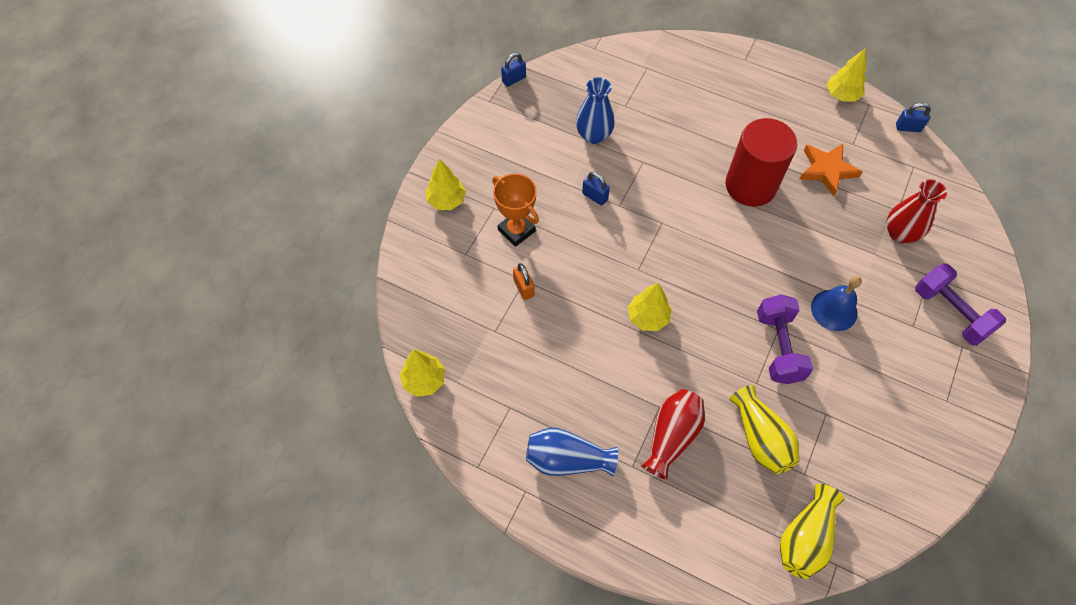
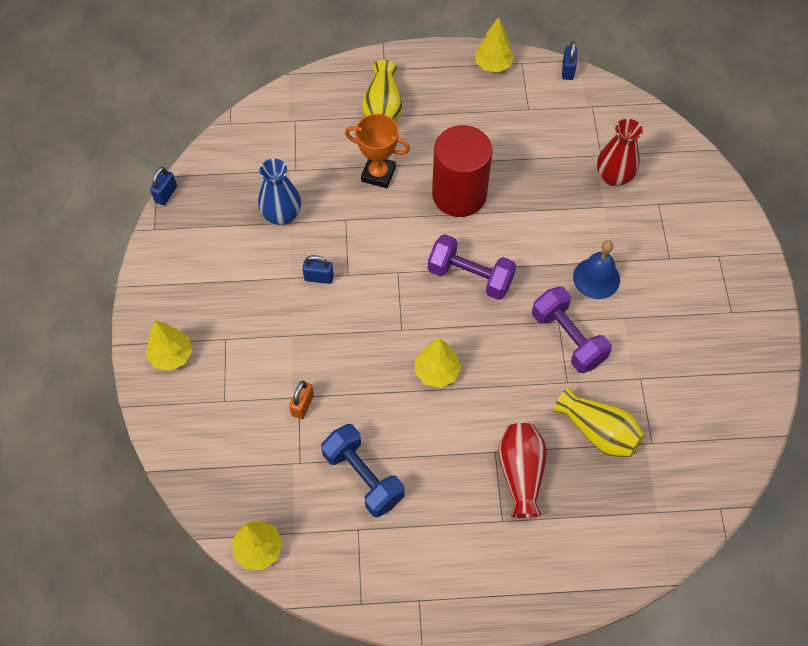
camera: 30 degrees left, 0 degrees up
(516, 230) = (261, 351): orange trophy -> orange trophy (378, 174)
(523, 288) = (302, 405): orange padlock -> orange padlock turned 75 degrees clockwise
(538, 369) = (363, 477): none -> blue dumbbell
(567, 459) = (440, 548): blue vase -> none
(805, 538) = (682, 500): yellow vase -> yellow vase (383, 108)
(827, 170) = (519, 146): orange star -> none
(908, 128) = (567, 70): blue padlock -> blue padlock turned 60 degrees counterclockwise
(950, 312) = (693, 230): purple dumbbell -> purple dumbbell (470, 276)

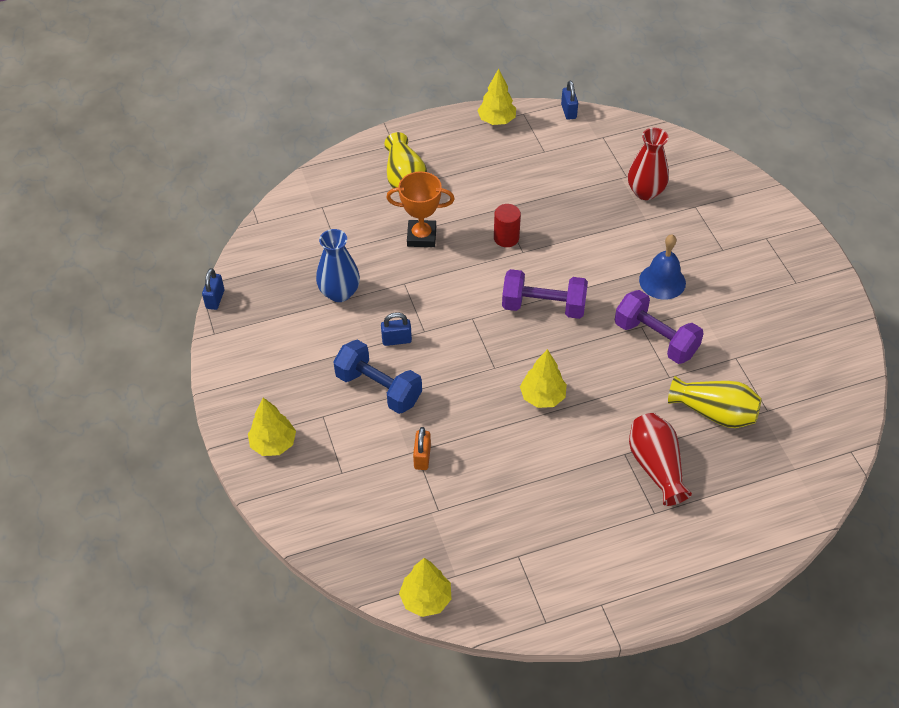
camera: 15 degrees left, 10 degrees down
(363, 477) = (506, 507): blue dumbbell -> blue dumbbell (378, 388)
(459, 194) = (506, 238): red cylinder -> red cylinder, size x0.47

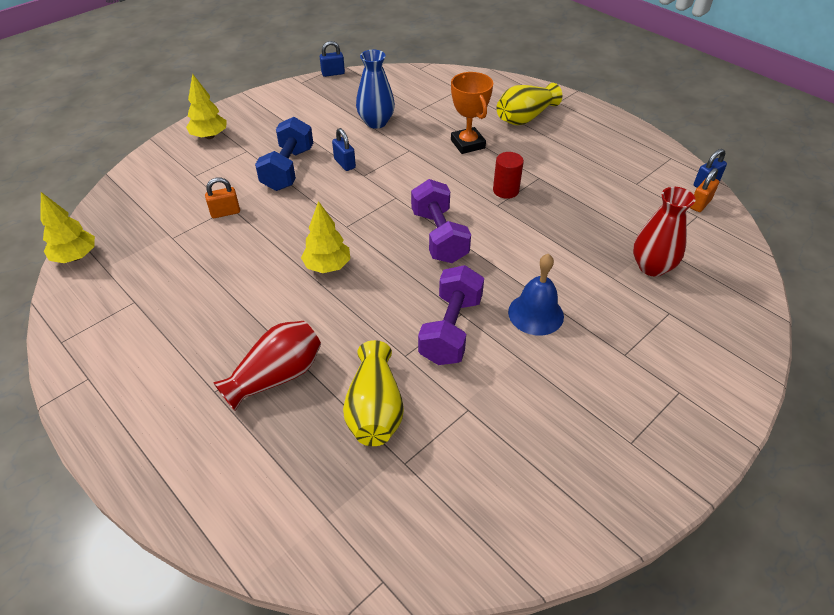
camera: 65 degrees right, 5 degrees down
(496, 120) = (644, 145): yellow tree -> none
(590, 128) = (700, 204): none -> orange padlock

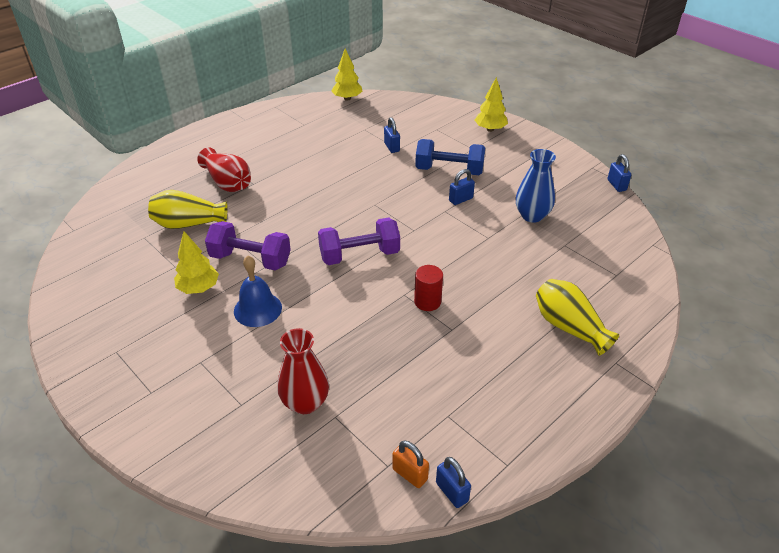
camera: 90 degrees right, 5 degrees down
(225, 212) = (392, 147): orange padlock -> blue padlock
(327, 266) = (328, 197): yellow tree -> yellow tree (199, 288)
(468, 144) = (505, 278): orange trophy -> none

